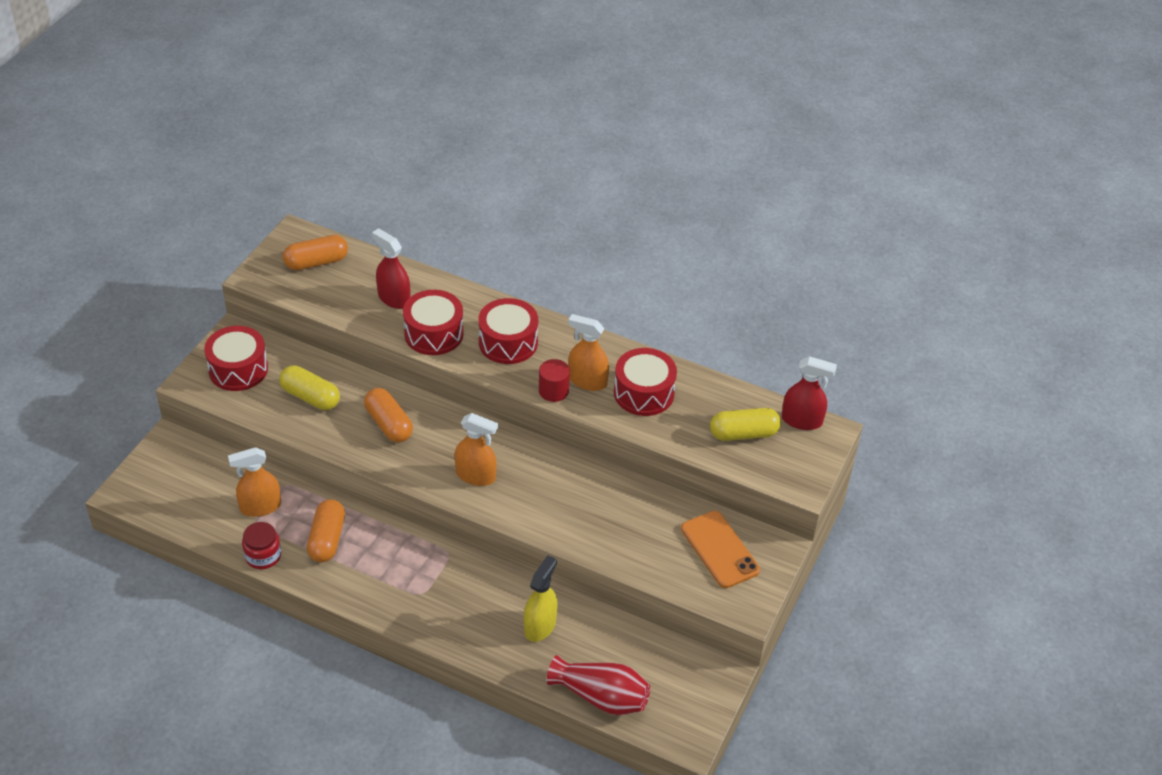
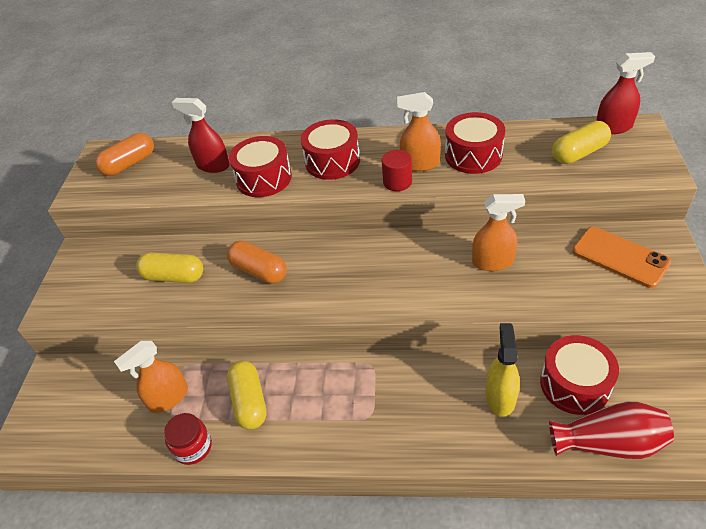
camera: 15 degrees left, 0 degrees up
(238, 369) = (94, 279): red drum -> red drum (574, 384)
(327, 539) = (249, 402): orange capsule -> yellow capsule
(476, 475) = (365, 283): orange spray bottle -> orange spray bottle (493, 262)

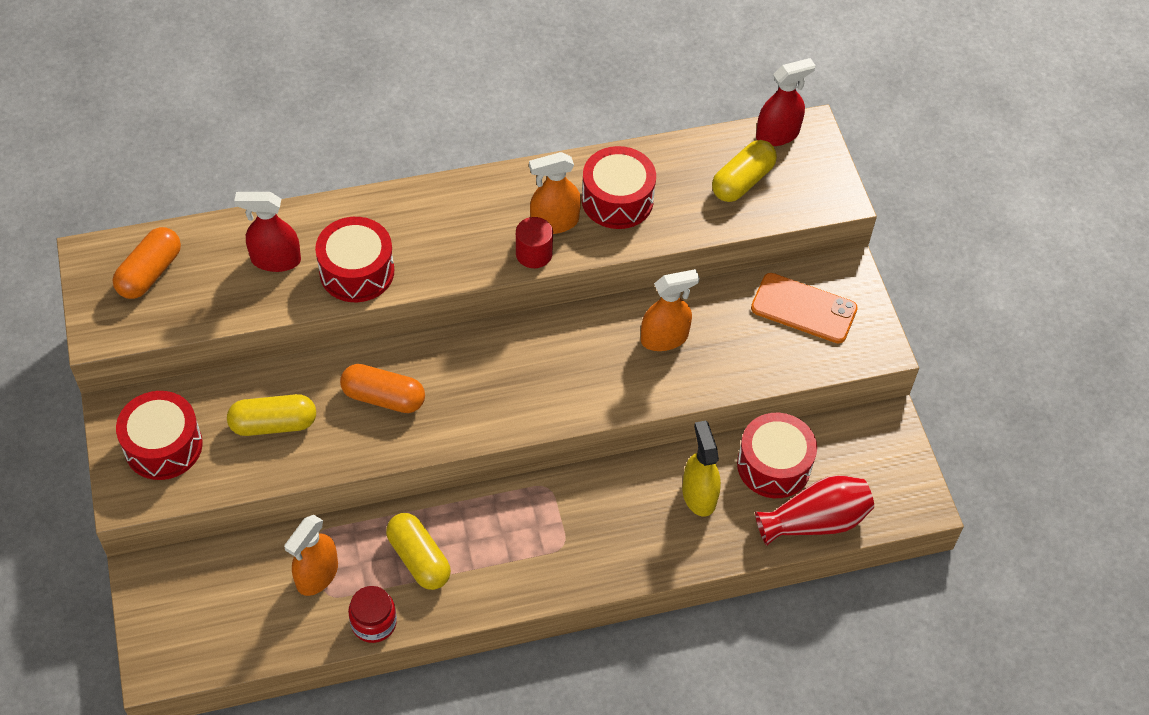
camera: 25 degrees left, 10 degrees up
(332, 161) = (439, 232): red drum -> red drum (163, 446)

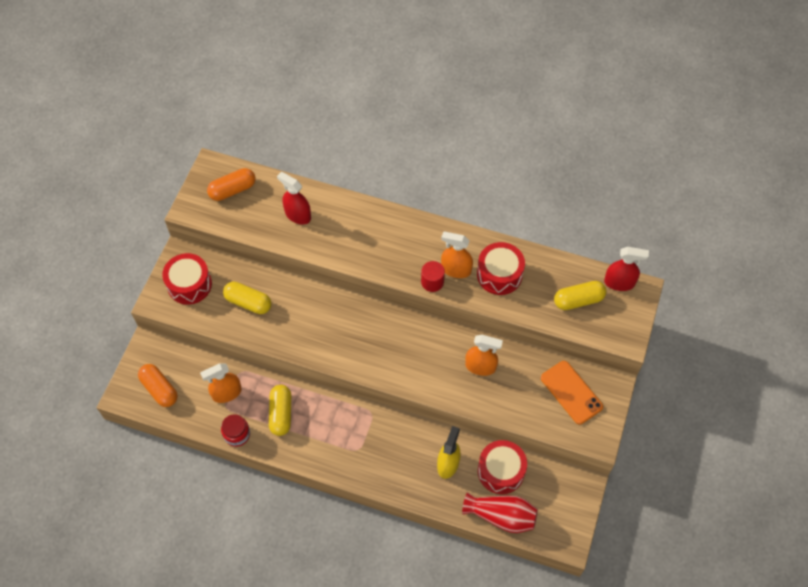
camera: 35 degrees right, 5 degrees up
(357, 271) = (334, 243): red drum -> none
(383, 397) = (311, 318): orange capsule -> orange capsule (159, 389)

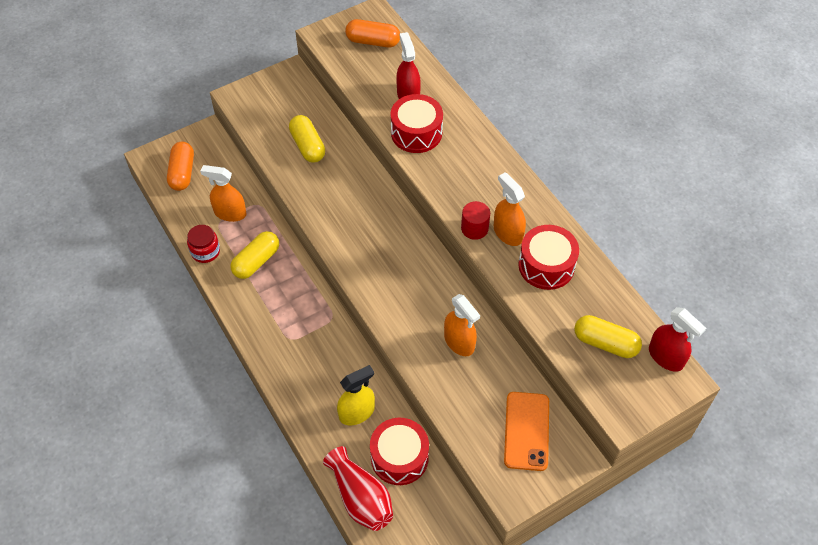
camera: 40 degrees right, 5 degrees down
(189, 284) = (275, 101): red drum -> red drum (416, 133)

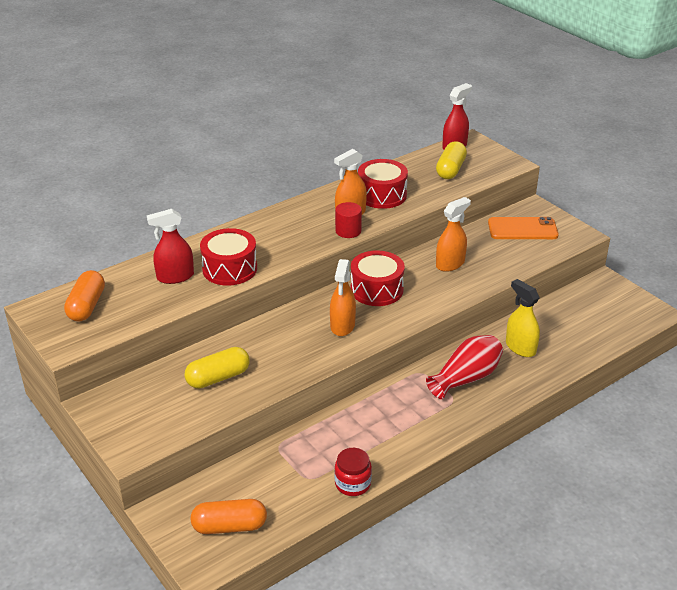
camera: 95 degrees left, 20 degrees down
(230, 213) = (293, 469): orange spray bottle -> orange spray bottle (342, 326)
(256, 261) = (360, 437): yellow capsule -> none
(360, 498) = (601, 339): red vase -> red vase (466, 378)
(399, 457) = (554, 319): red drum -> red drum (376, 290)

